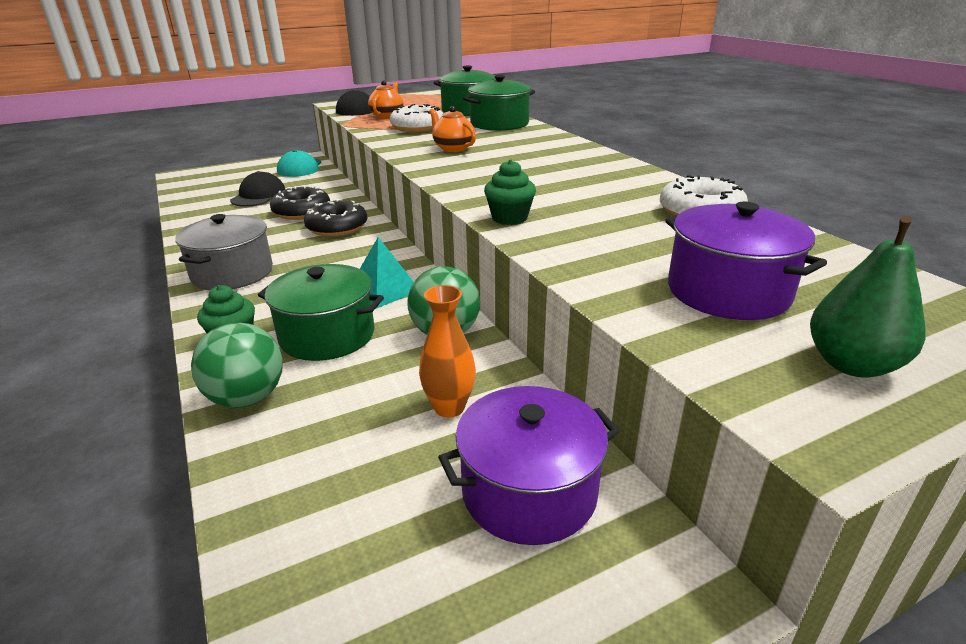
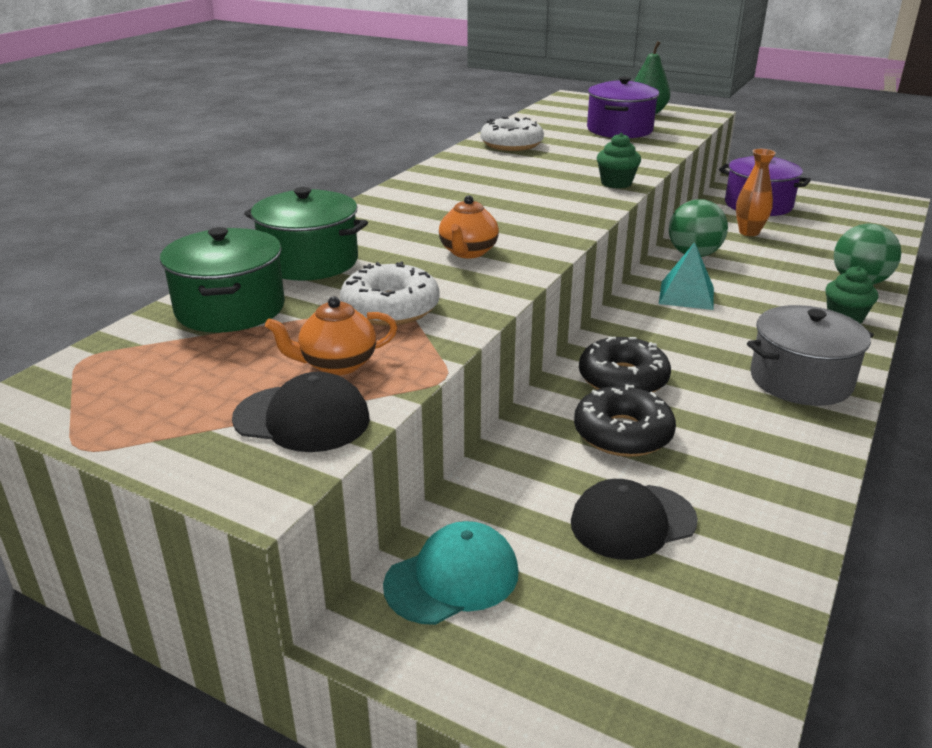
camera: 125 degrees left, 0 degrees up
(327, 335) = (772, 288): green pot -> none

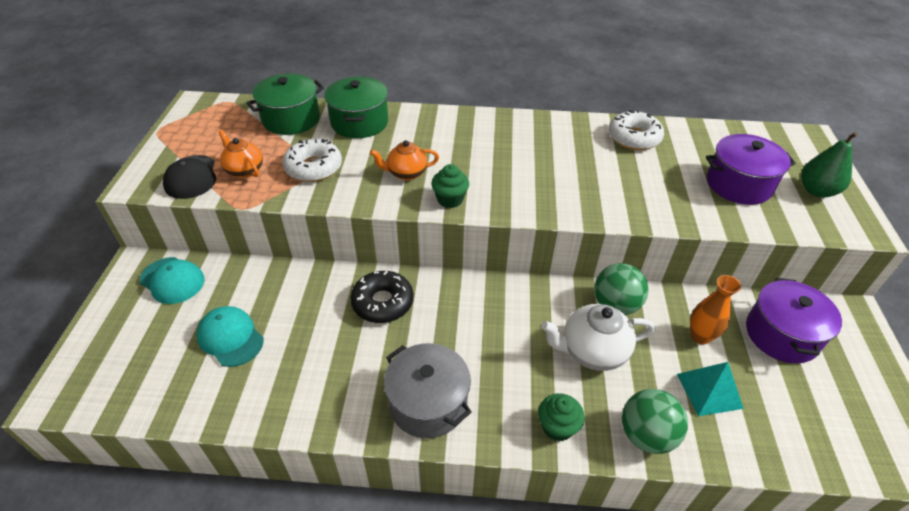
camera: 65 degrees right, 15 degrees up
(616, 183) = (591, 210): green cupcake -> green cupcake (450, 199)
(622, 433) = (317, 316): black donut -> none
(632, 521) = (230, 338): black cap -> turquoise cap
(686, 295) = (531, 313): turquoise pyramid -> turquoise pyramid (709, 390)
(751, 279) = (592, 351): none -> white teapot

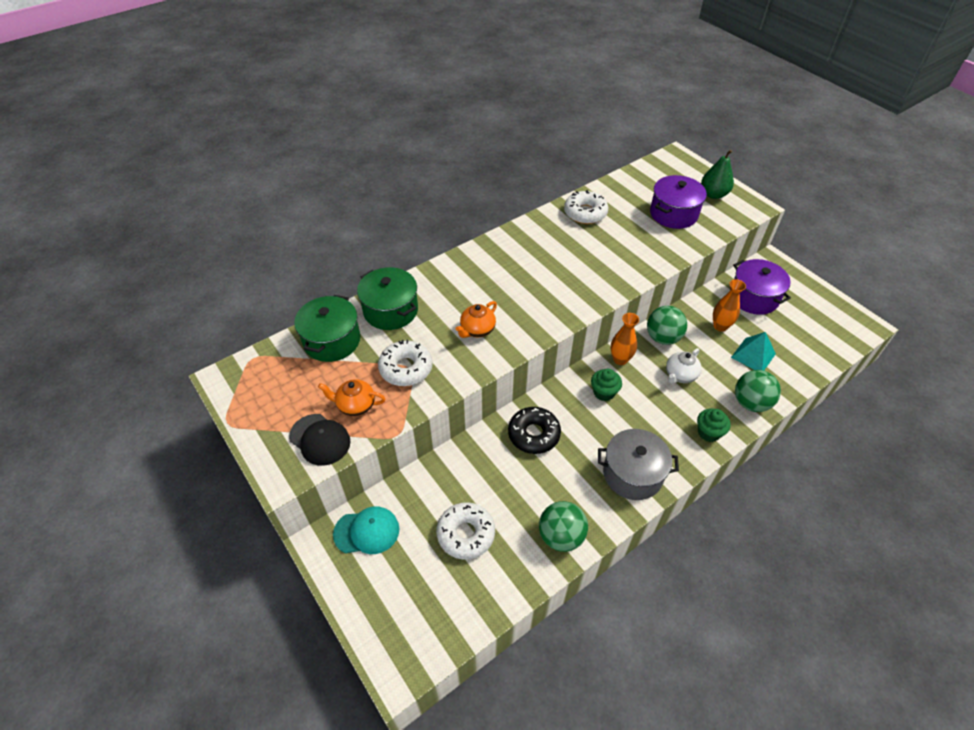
camera: 40 degrees left, 5 degrees up
(230, 338) = (466, 534): turquoise cap -> white donut
(296, 402) = (561, 536): none -> green ball
(450, 199) = (529, 331): green cupcake -> green cupcake (604, 392)
(544, 296) = (620, 359): none -> orange vase
(592, 351) = (680, 375): white teapot -> white teapot, size x0.66

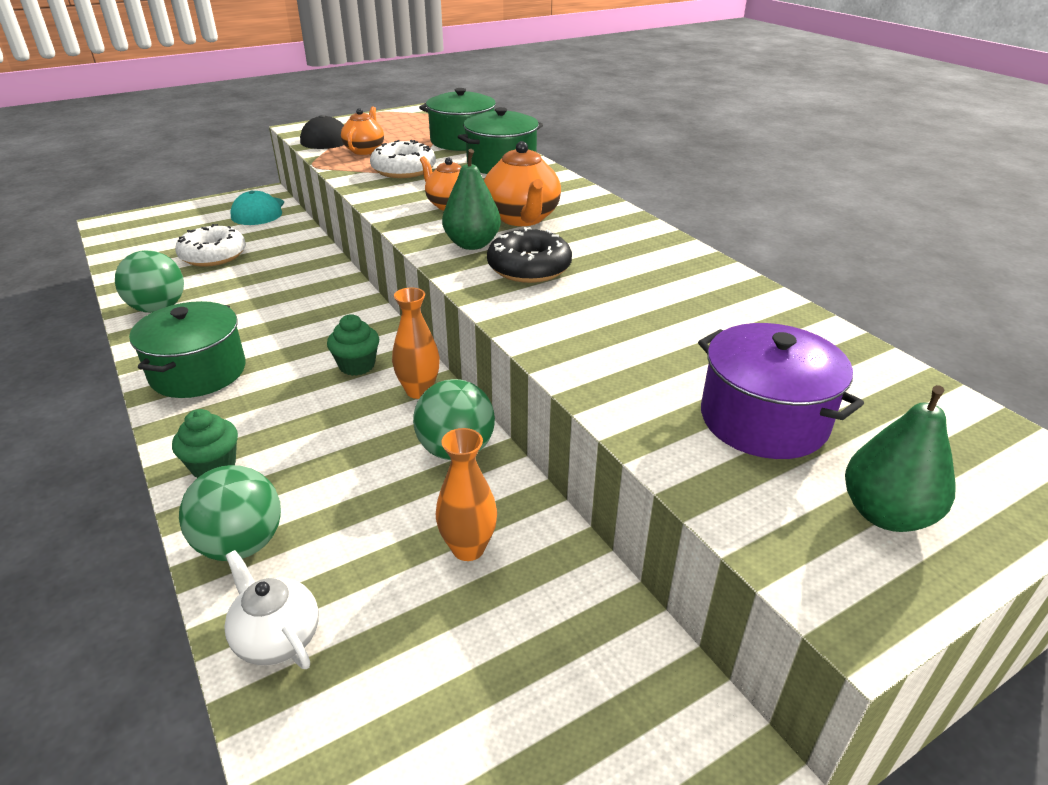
camera: 95 degrees right, 15 degrees down
(494, 292) = (522, 218): none -> orange teapot
(533, 434) = (315, 302): black donut -> black donut (529, 268)
(538, 311) = (472, 244): none -> green pear
(585, 213) = (734, 305): white donut -> none
(632, 474) = (198, 372): grey pot -> green pot
(680, 375) = (355, 456): white teapot -> white teapot (277, 638)
(753, 297) = (560, 648): purple pot -> none
(753, 355) = (364, 587): turquoise pyramid -> none

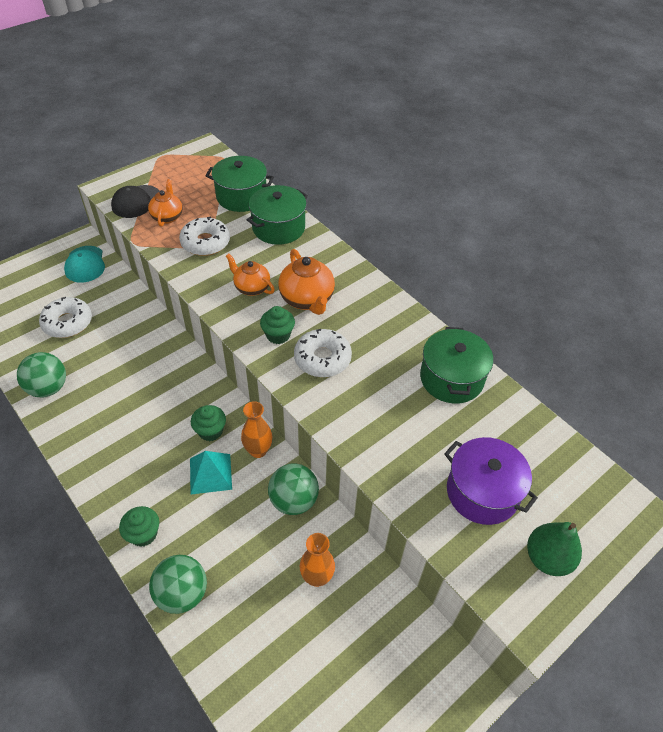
camera: 10 degrees left, 15 degrees up
(198, 372) = (102, 450): green pot -> green pot (451, 378)
(277, 638) = (224, 655): white teapot -> none
(340, 409) = (210, 473): none -> turquoise pyramid
(472, 244) = (278, 335): green pear -> green cupcake
(529, 268) = (322, 358): black donut -> white donut

